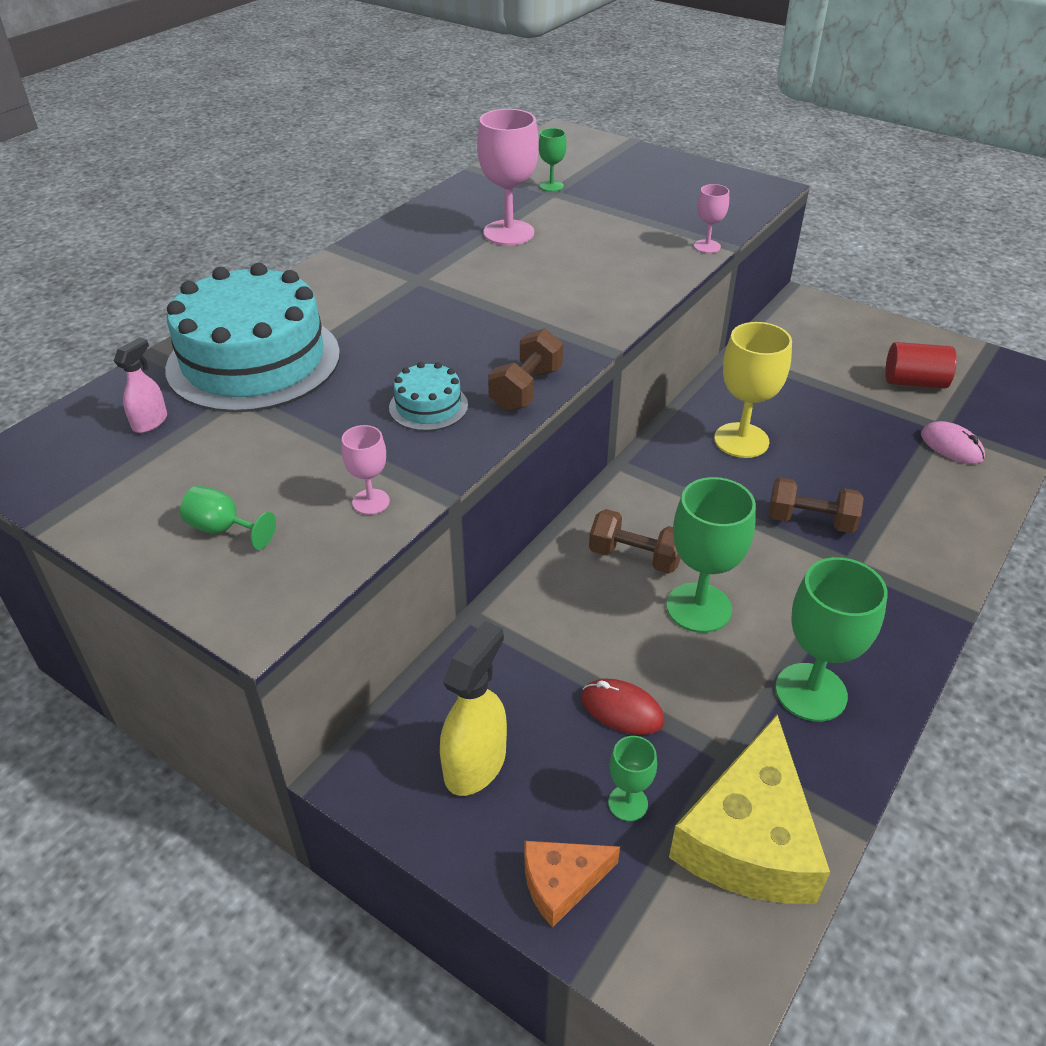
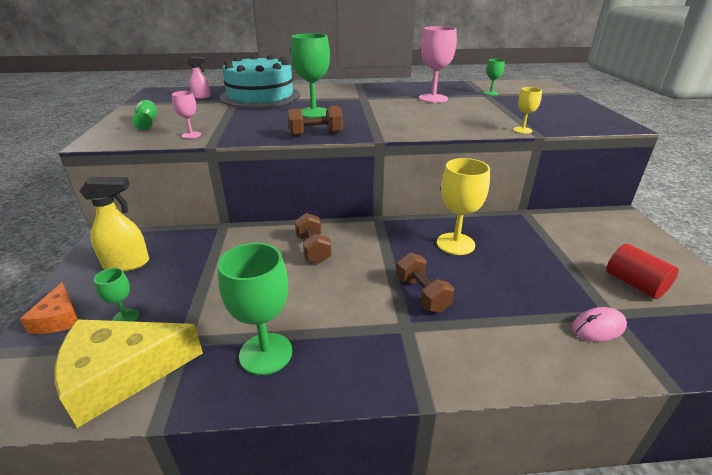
camera: 50 degrees right, 10 degrees down
(428, 406) = (273, 124): turquoise cake -> none
(561, 882) = (59, 318): orange cheese -> orange cheese turned 135 degrees counterclockwise
(622, 709) = (194, 289): red mouse -> none
(698, 607) = (296, 283): green goblet -> green goblet (313, 112)
(707, 246) = (522, 130): pink goblet -> yellow goblet
(951, 446) = (598, 327): pink mouse -> pink mouse turned 60 degrees clockwise

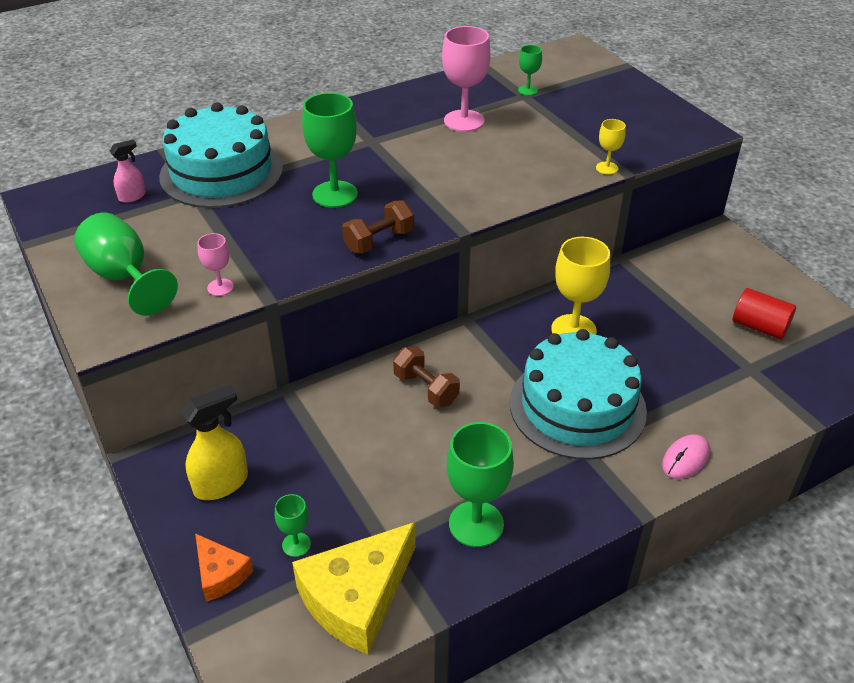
camera: 25 degrees left, 10 degrees up
(148, 122) = (124, 277): green goblet -> green goblet, size x1.96
(422, 294) = (577, 406): brown dumbbell -> turquoise cake
(598, 327) = (745, 387): pink mouse -> pink mouse (685, 459)

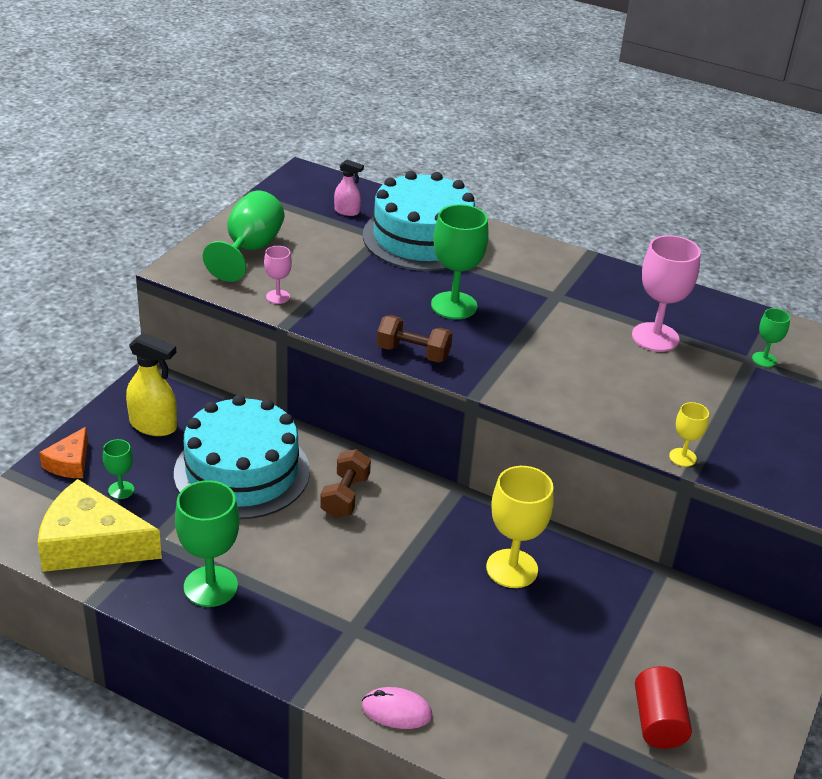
camera: 55 degrees right, 5 degrees down
(577, 406) = (405, 606): turquoise cake -> turquoise cake (242, 472)

